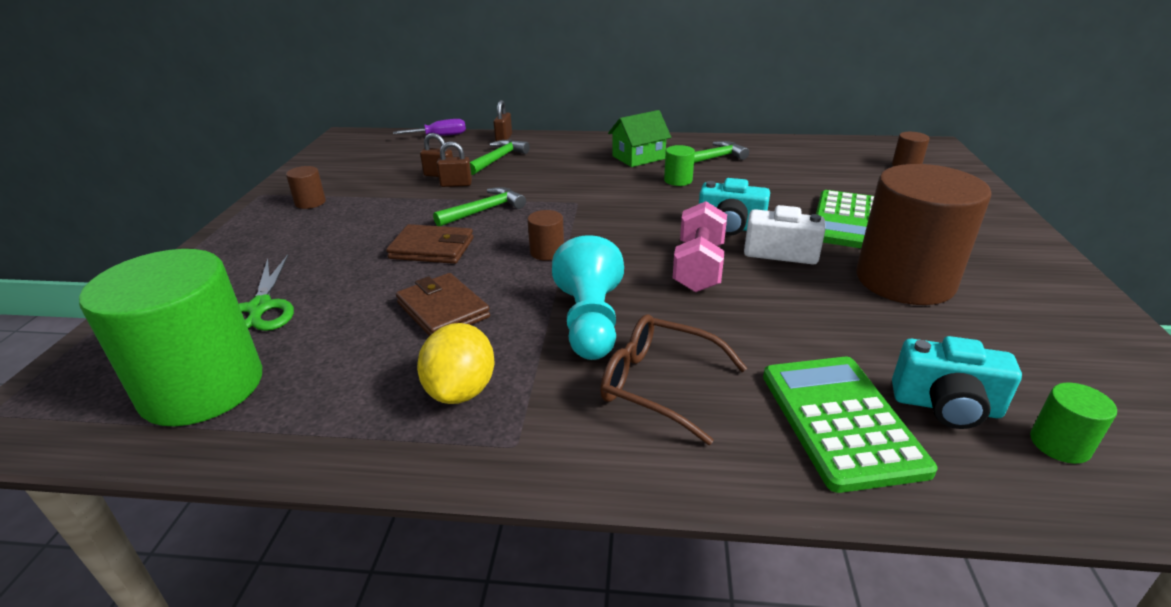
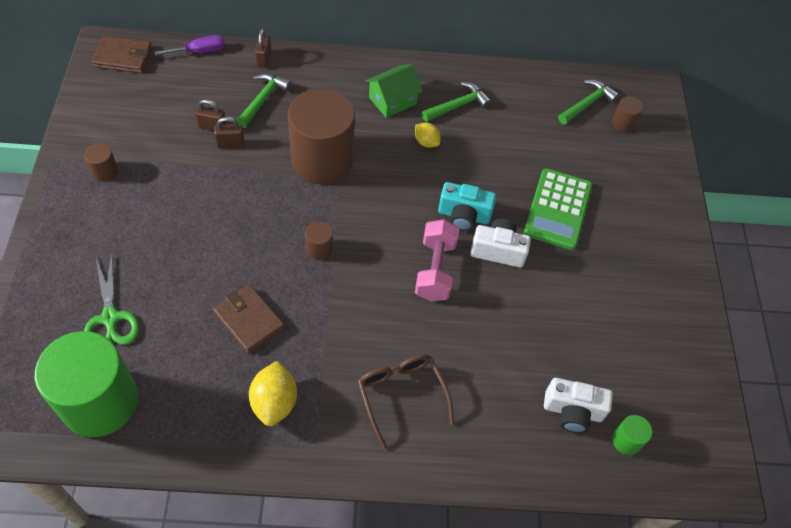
camera: 10 degrees left, 25 degrees up
(432, 248) = (226, 243): brown wallet -> brown wallet (123, 57)
(484, 211) = (261, 187): green hammer -> green hammer (587, 104)
(590, 322) = (355, 333): turquoise pawn -> none
(659, 385) = (401, 395): brown glasses -> brown glasses turned 45 degrees clockwise
(678, 180) = (426, 142): green cylinder -> yellow lemon
(841, 421) = (508, 424): green calculator -> none
(904, 280) = (580, 286): brown cylinder -> brown cylinder (322, 160)
(946, 406) = (572, 411): turquoise camera -> white camera

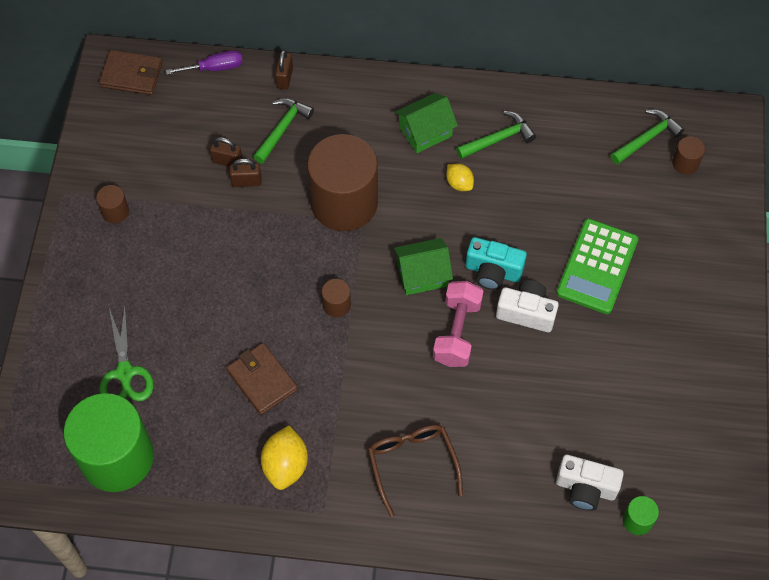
camera: 10 degrees right, 5 degrees up
(398, 220) = (422, 274): none -> green house

